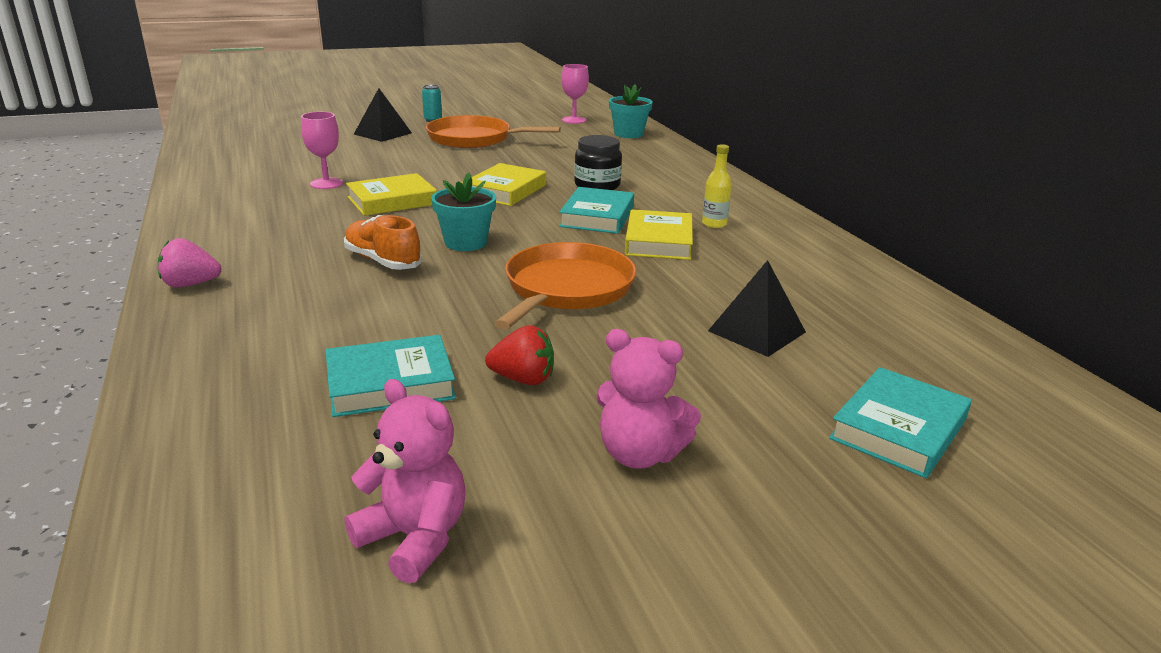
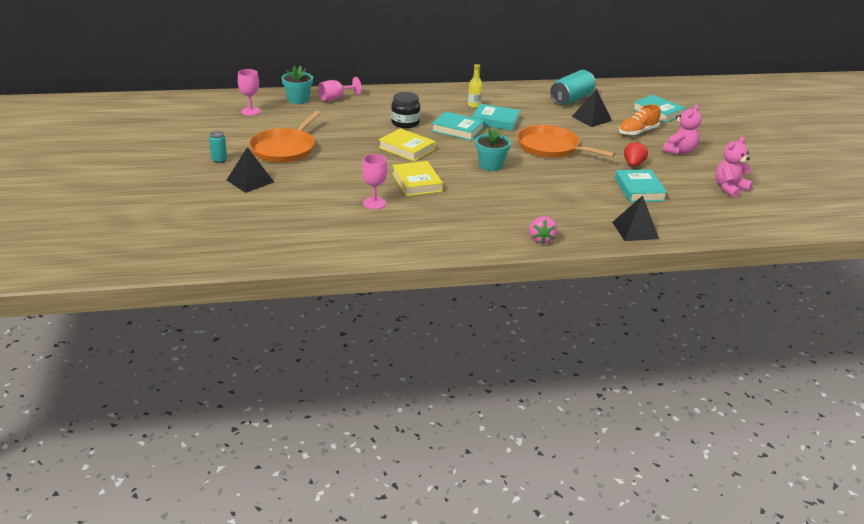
camera: 80 degrees left, 5 degrees up
(198, 373) = (635, 230): none -> black pyramid
(383, 261) = (514, 188): orange shoe -> orange shoe (637, 132)
(651, 148) = (335, 98): none -> pink goblet
(658, 241) = (495, 121): yellow book -> turquoise book
(848, 309) = (571, 99): none -> turquoise can

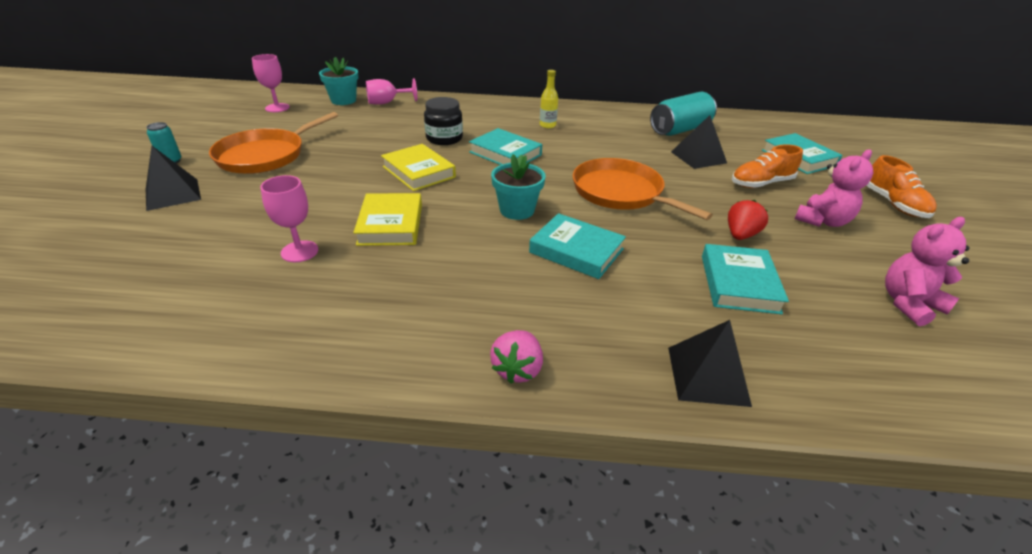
camera: 15 degrees right, 5 degrees up
(495, 121) = (563, 147): turquoise book -> turquoise book (576, 251)
(720, 136) = (893, 204): none -> orange shoe

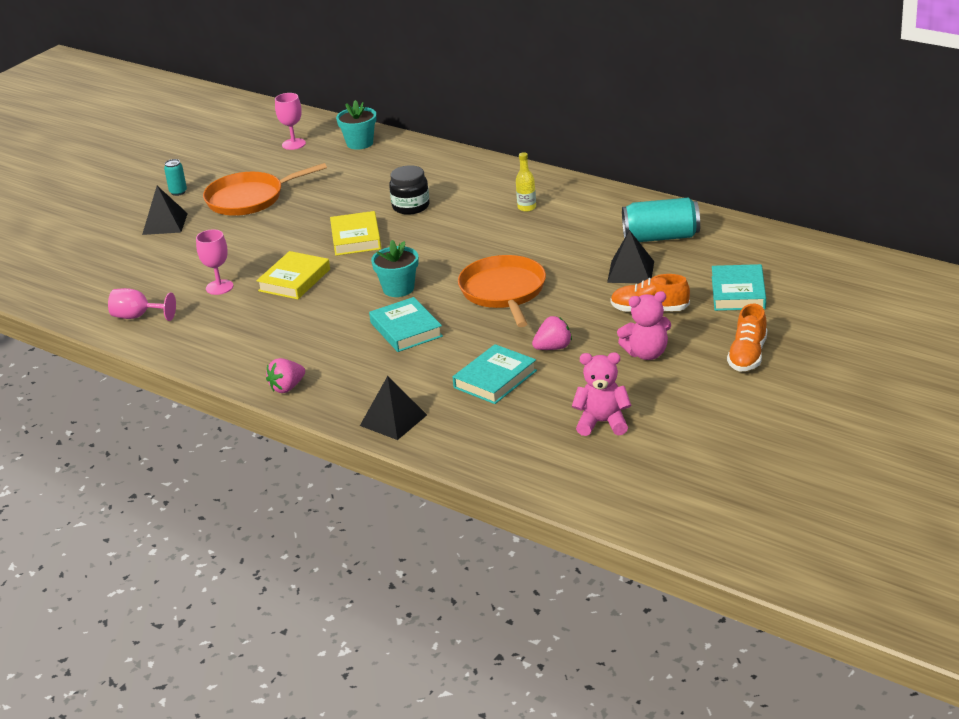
camera: 35 degrees right, 5 degrees down
(387, 103) = (398, 153): pink goblet -> pink goblet (138, 316)
(505, 153) = (448, 233): turquoise book -> none
(740, 235) = (553, 348): red strawberry -> pink strawberry

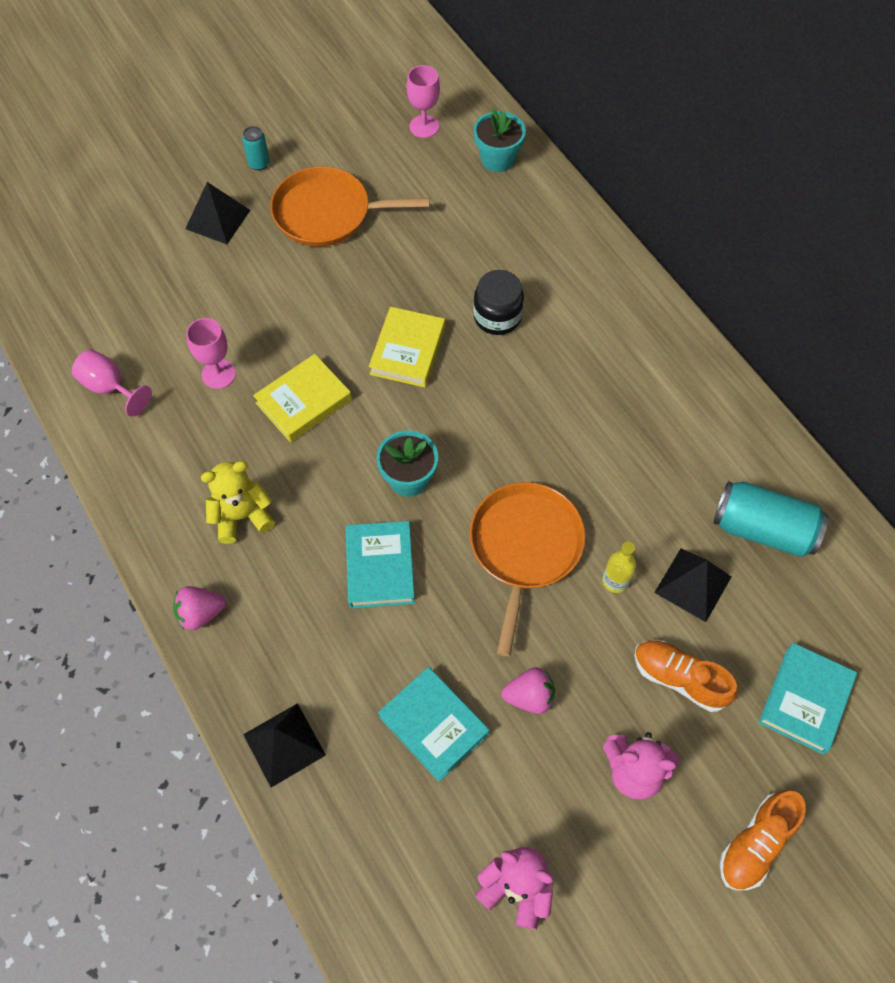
camera: 20 degrees right, 30 degrees up
(286, 339) = (242, 516): none -> yellow teddy bear
(495, 379) = (433, 725): turquoise book -> turquoise book turned 75 degrees clockwise
(527, 207) = (629, 385): yellow bottle -> yellow bottle (615, 581)

